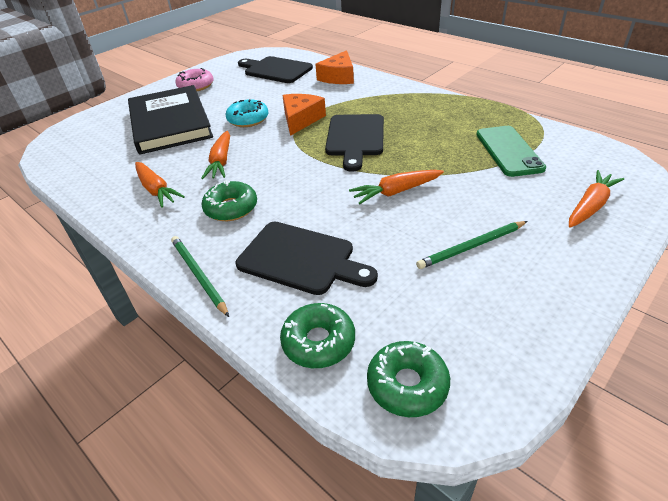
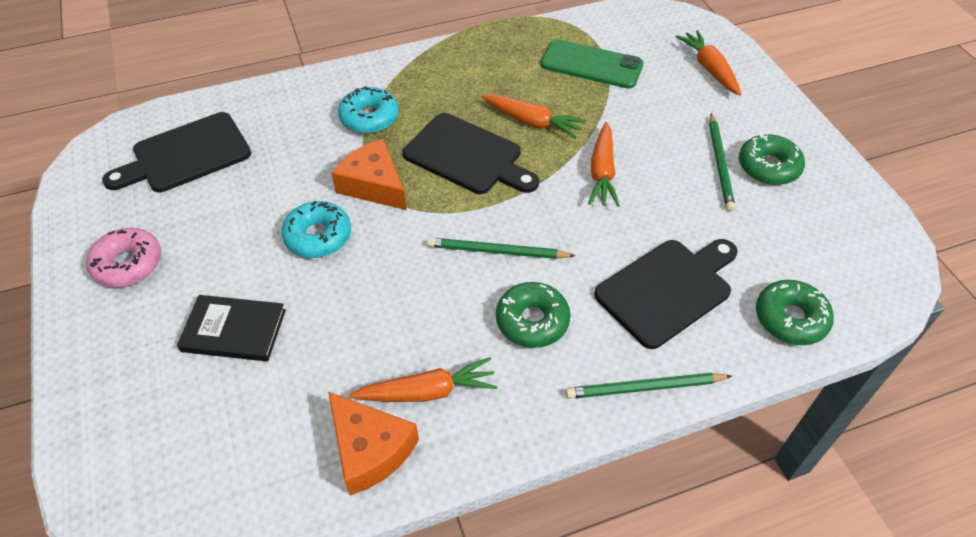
camera: 65 degrees left, 10 degrees up
(170, 123) = (234, 331): black book -> black book, size x0.50
(221, 161) = (411, 300): orange carrot -> orange carrot (532, 122)
(281, 176) = (497, 251): none -> green pencil
(338, 77) = (289, 105): orange cheese -> orange cheese (370, 450)
(354, 99) = (369, 118): none -> turquoise donut
(407, 384) = (860, 280): green donut -> green donut (768, 167)

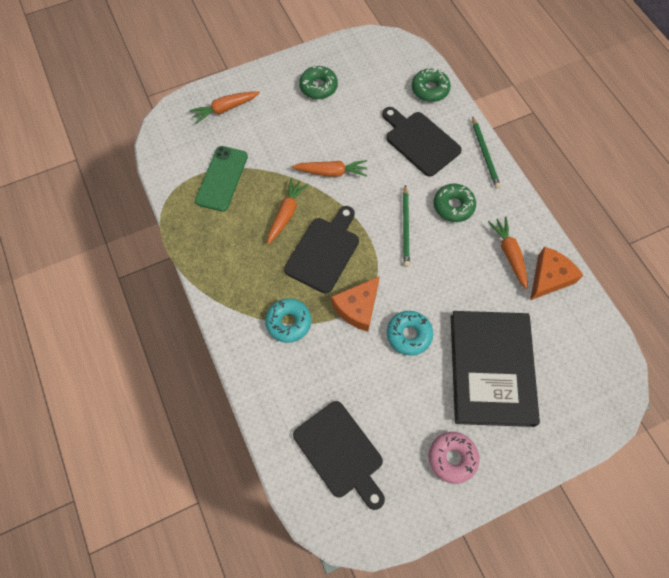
camera: 95 degrees left, 15 degrees up
(234, 331) = (491, 369): black book -> black book, size x1.99
(720, 164) = (318, 110): green pencil -> none

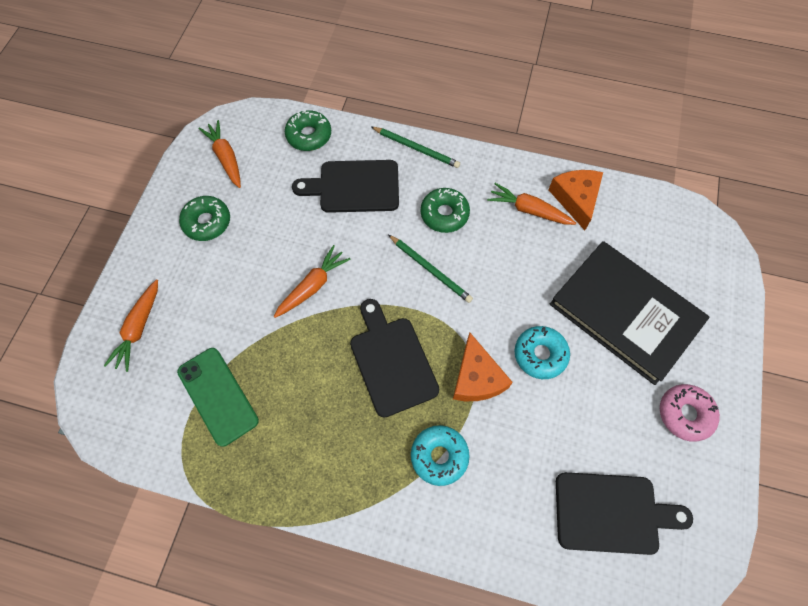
camera: 50 degrees left, 0 degrees up
(286, 214) = (318, 364): orange carrot -> orange carrot (226, 158)

